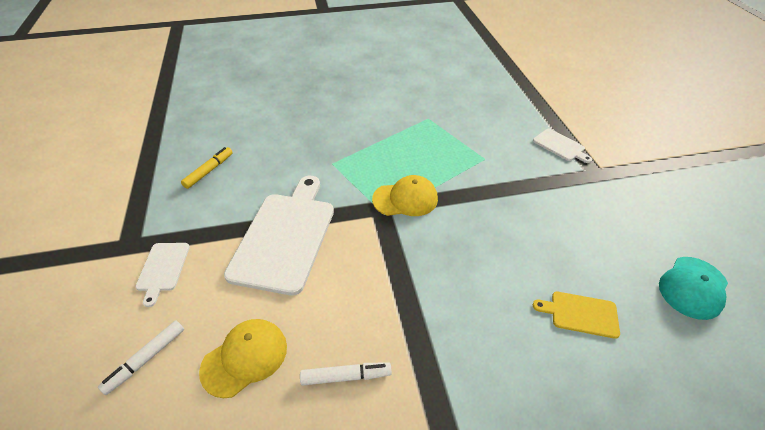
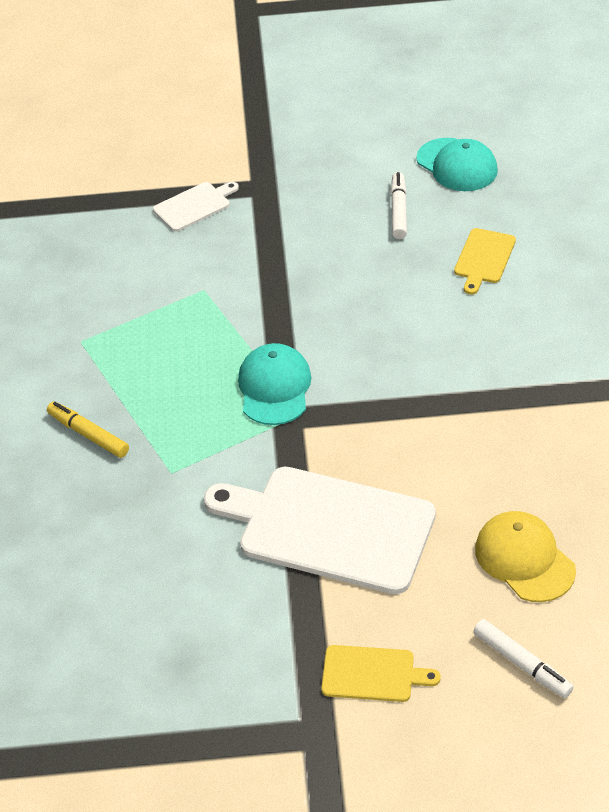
camera: 80 degrees left, 0 degrees up
(163, 269) = (372, 674): white cutting board -> yellow cutting board
(209, 171) = (152, 645): yellow marker -> yellow marker (88, 434)
(346, 376) = (551, 463): white marker -> white marker (398, 211)
(405, 199) = (274, 387): yellow cap -> turquoise cap

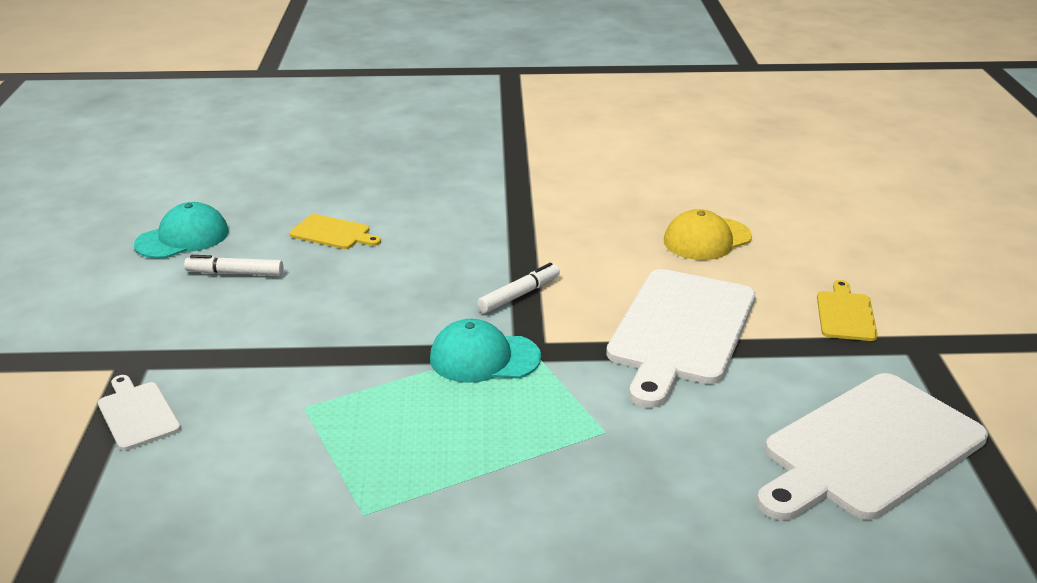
camera: 90 degrees left, 15 degrees down
(88, 434) = (539, 500): yellow marker -> none
(144, 658) = (869, 448): none -> white cutting board
(522, 664) = (814, 247): white marker -> white marker (519, 295)

